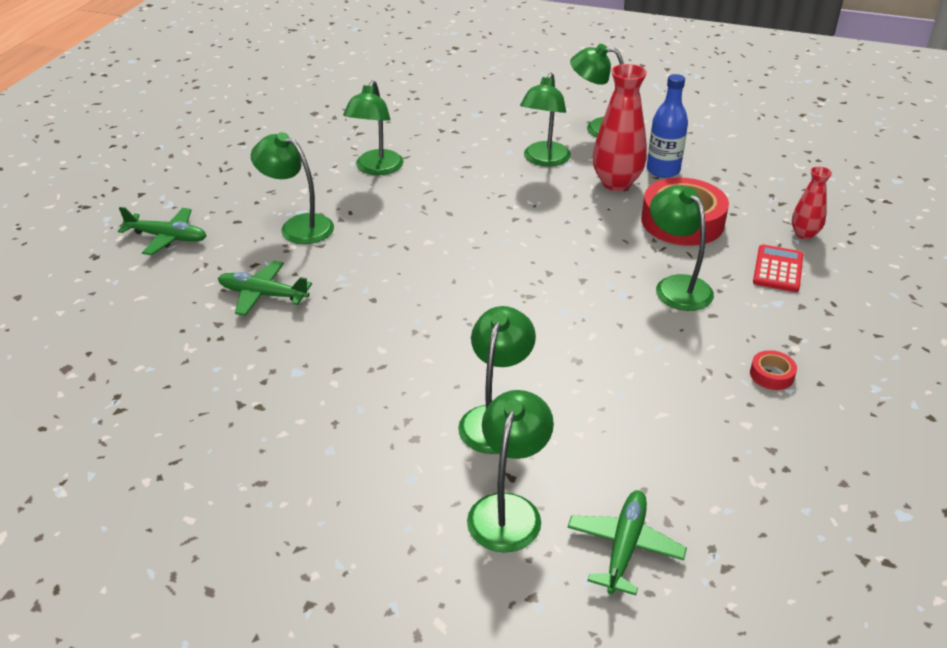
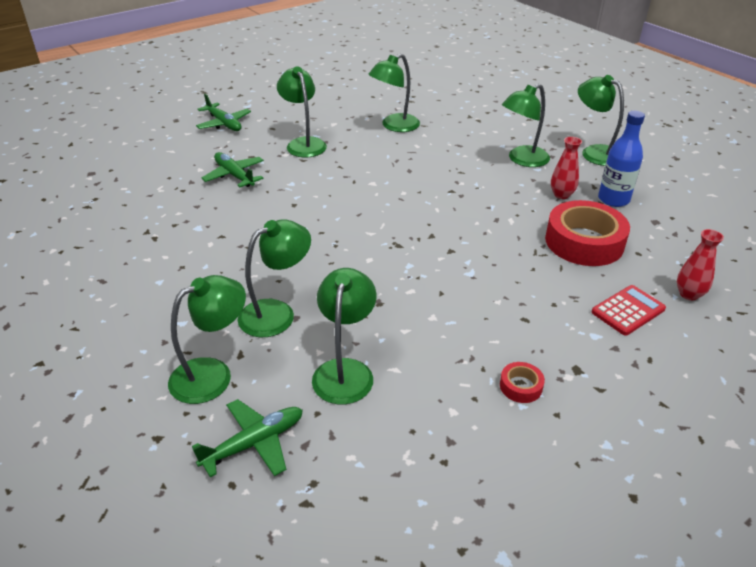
camera: 35 degrees right, 0 degrees up
(616, 183) = (561, 195): red vase -> red vase, size x0.56
(676, 286) = (520, 286): green lamp -> green lamp (345, 371)

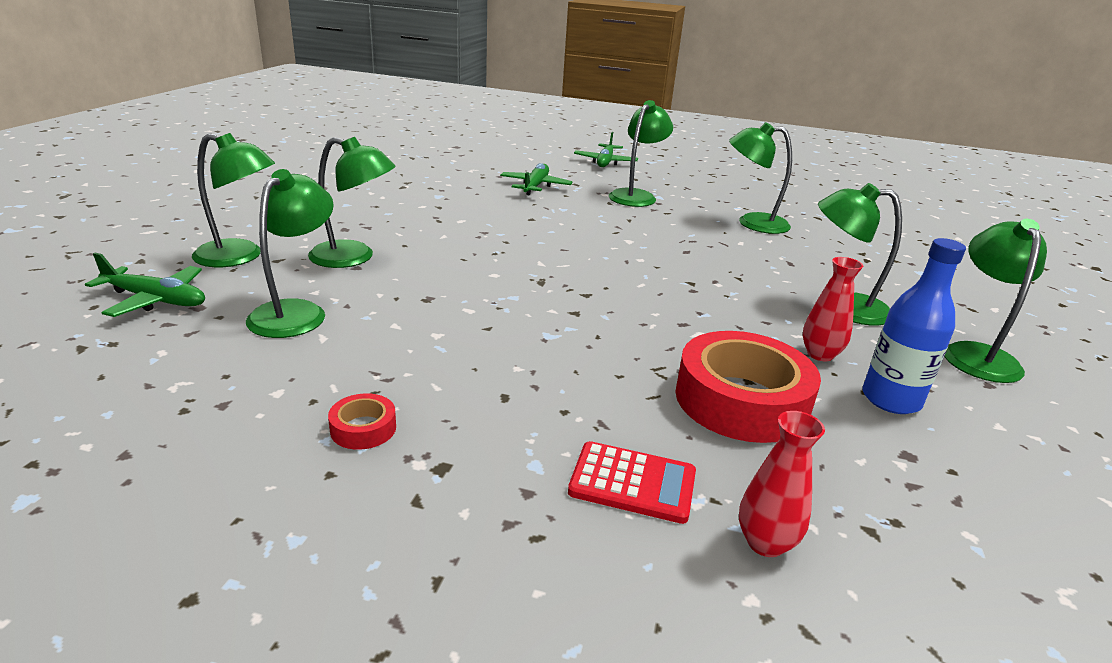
camera: 50 degrees right, 10 degrees down
(345, 371) = (296, 312): green lamp -> green lamp turned 45 degrees counterclockwise

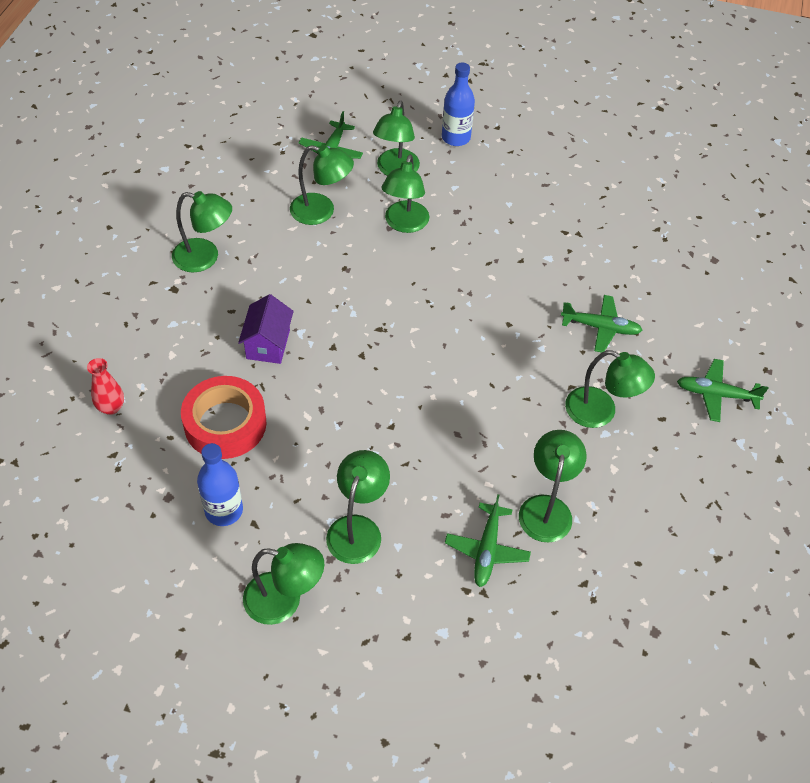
camera: 90 degrees right, 25 degrees up
(203, 219) = (456, 138): none -> blue bottle
(363, 428) = (205, 257): red tape -> green lamp
(575, 362) = (268, 344): none -> purple house
(632, 483) = (156, 361): red calculator -> none
(815, 248) = (487, 549): none -> green plane
(820, 354) = (280, 486): red vase -> none

